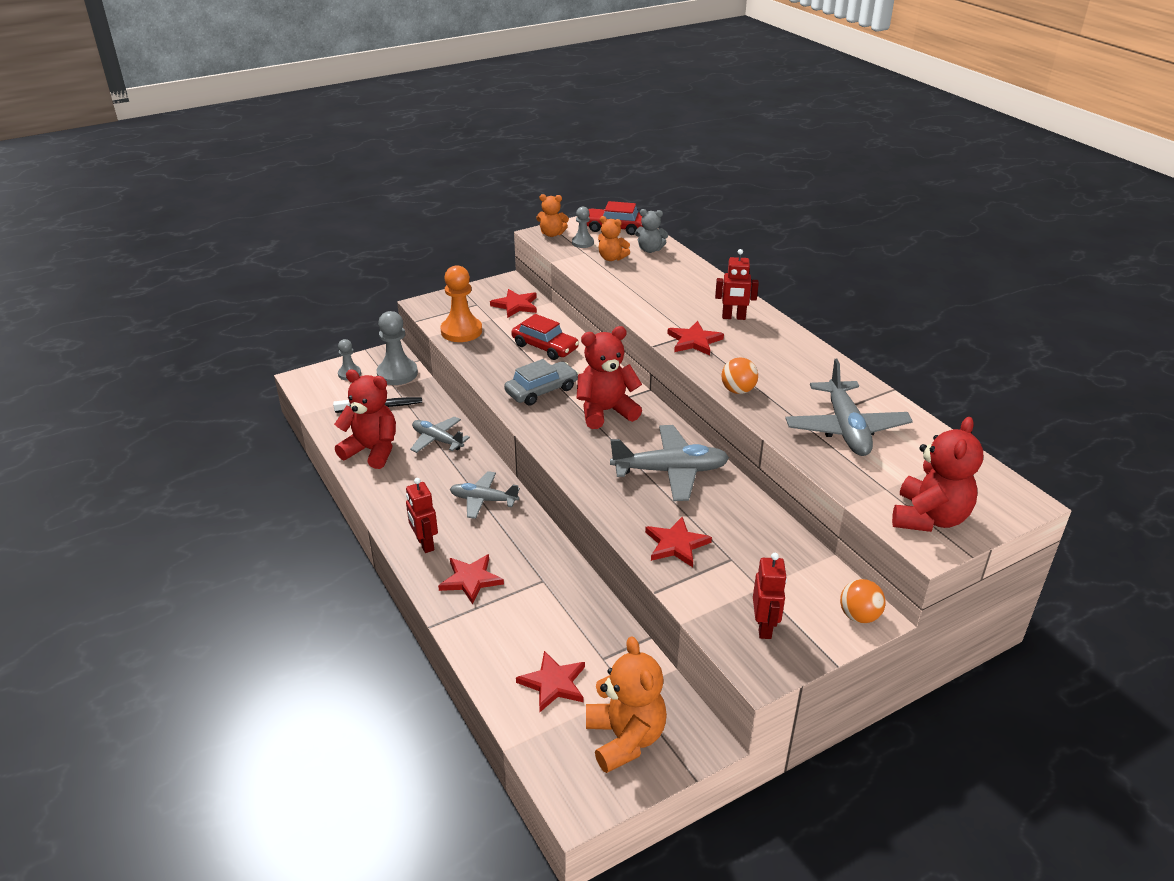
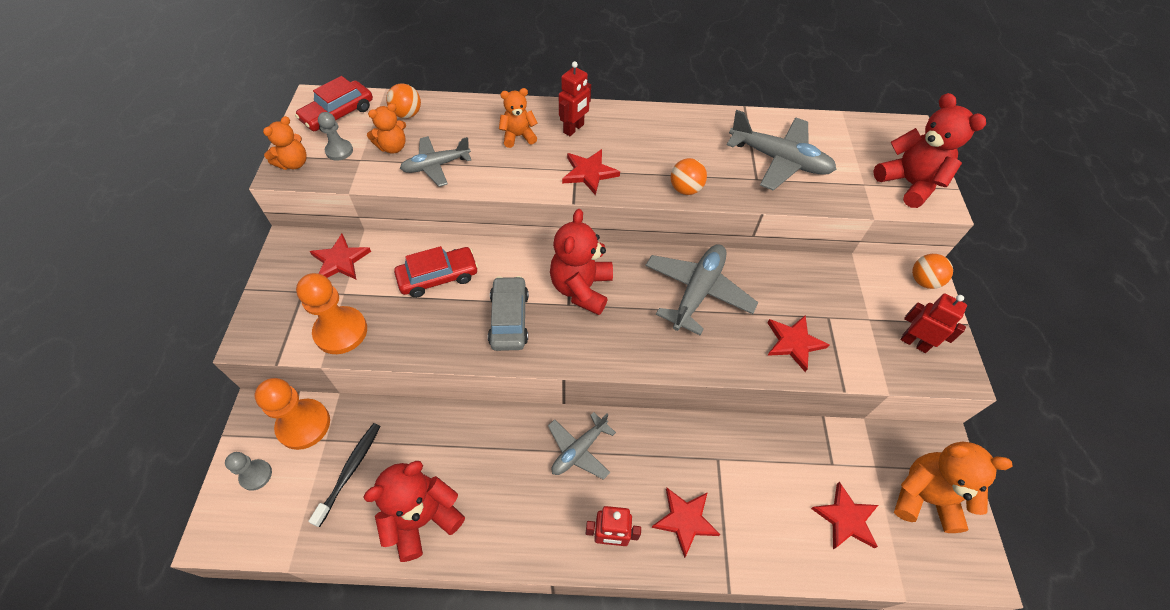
camera: 60 degrees left, 20 degrees up
(397, 374) = (304, 425): grey pawn -> orange pawn
(437, 440) = (455, 444): grey plane -> grey plane (436, 166)
(650, 250) = (407, 114): grey teddy bear -> orange ball
(690, 298) = (518, 136): none -> orange teddy bear

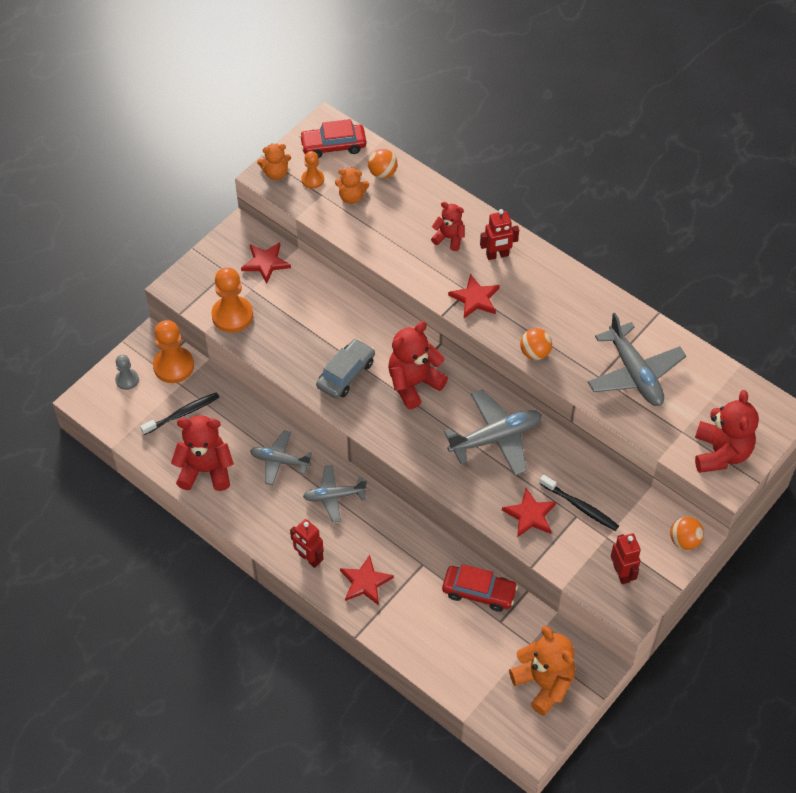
camera: 40 degrees right, 0 degrees up
(339, 151) = (312, 179): grey pawn -> orange pawn
(436, 166) = (370, 230): grey plane -> grey plane (280, 461)
(438, 277) = (322, 315): red car -> red car (479, 592)
(518, 136) = (449, 238): orange teddy bear -> red teddy bear
(823, 306) = (580, 507): none -> black toothbrush
(845, 518) = (473, 655): red star -> none

